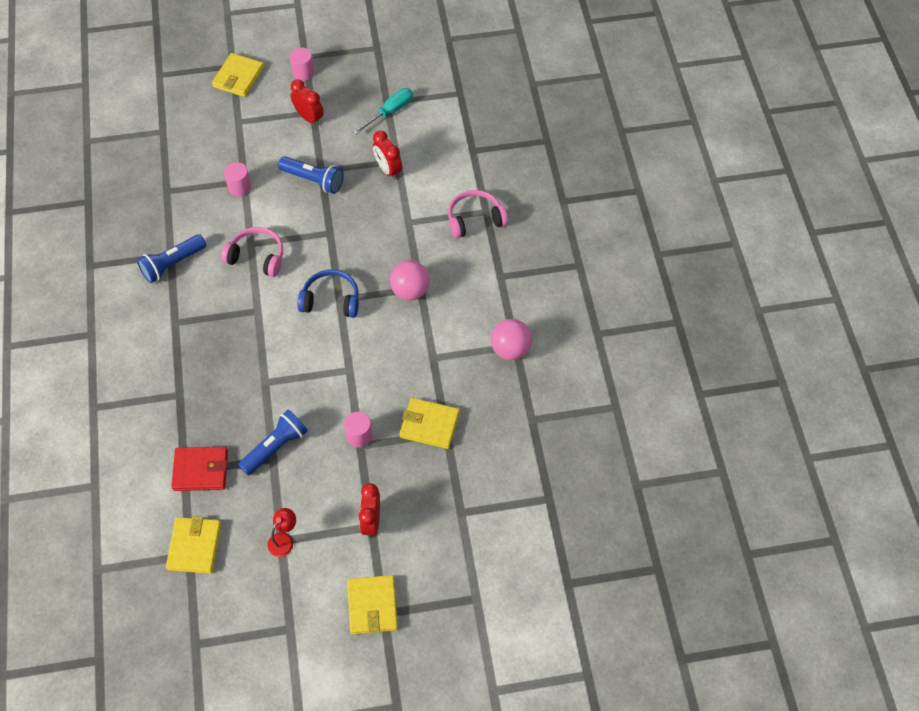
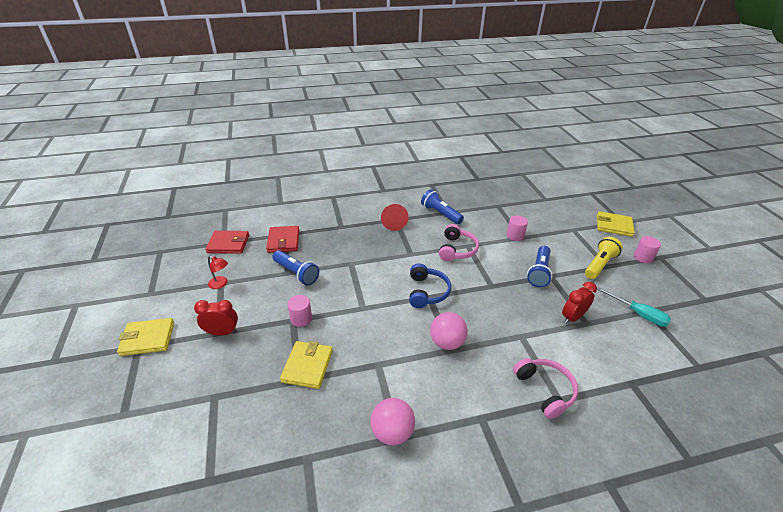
camera: 85 degrees right, 20 degrees down
(181, 325) = (394, 222): none -> red cone
(194, 546) = (228, 244): yellow wallet -> red wallet
(309, 118) = (599, 264): red clock -> yellow flashlight

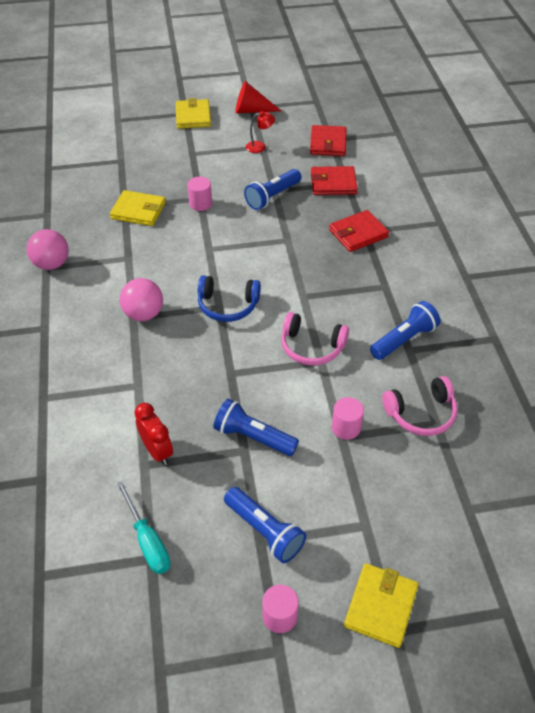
camera: 95 degrees right, 10 degrees up
(221, 284) = (260, 146): red lamp -> red lamp turned 135 degrees counterclockwise
(222, 332) = (192, 156): red clock -> none
(343, 229) = (358, 233): none -> red wallet
(394, 222) = (378, 284): red cone -> red cone (251, 110)
(545, 390) = (58, 388): pink headphones -> pink headphones (421, 413)
(599, 264) = (265, 531): yellow flashlight -> blue flashlight
(638, 314) = (148, 541): turquoise screwdriver -> turquoise screwdriver turned 75 degrees counterclockwise

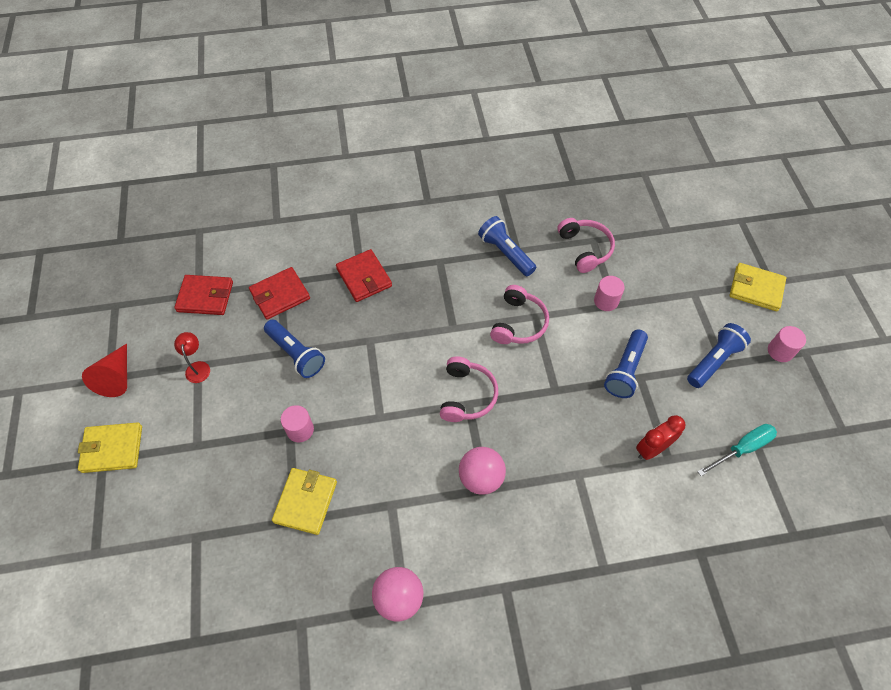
camera: 90 degrees left, 10 degrees up
(227, 305) = (466, 395): blue headphones -> pink headphones
(333, 183) = (280, 295): red wallet -> red wallet turned 60 degrees clockwise

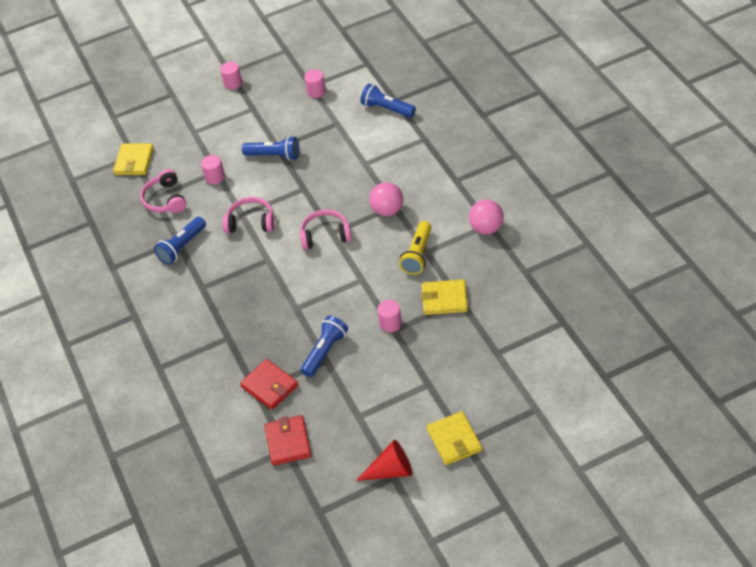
camera: 100 degrees left, 10 degrees down
(197, 367) = (360, 415): red lamp -> none
(364, 277) = (234, 333): red wallet -> none
(390, 492) = (418, 255): none -> yellow flashlight
(585, 249) = (165, 199): pink headphones -> pink headphones turned 75 degrees counterclockwise
(652, 449) = (332, 132): red clock -> none
(714, 361) = (251, 113): blue flashlight -> blue flashlight (387, 109)
(742, 449) = (316, 91): turquoise screwdriver -> pink cylinder
(756, 289) = (180, 101): yellow wallet -> yellow wallet (134, 161)

